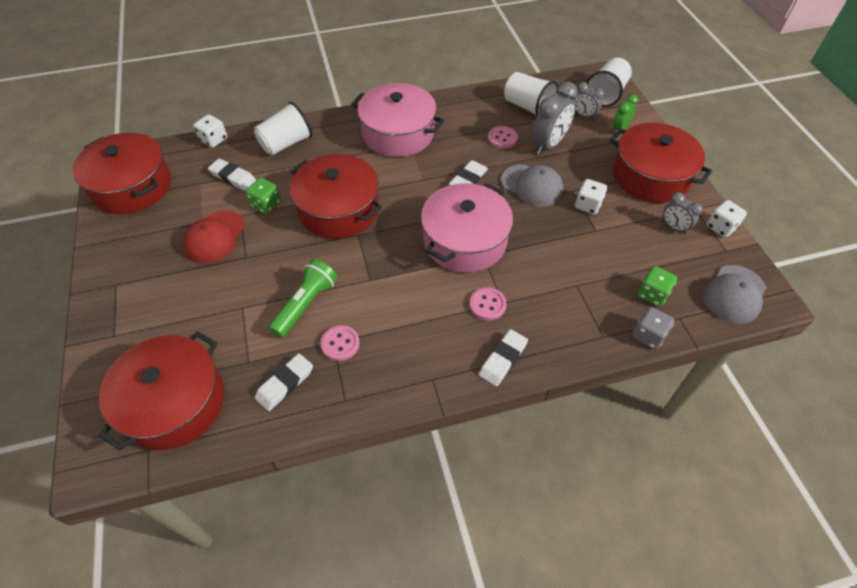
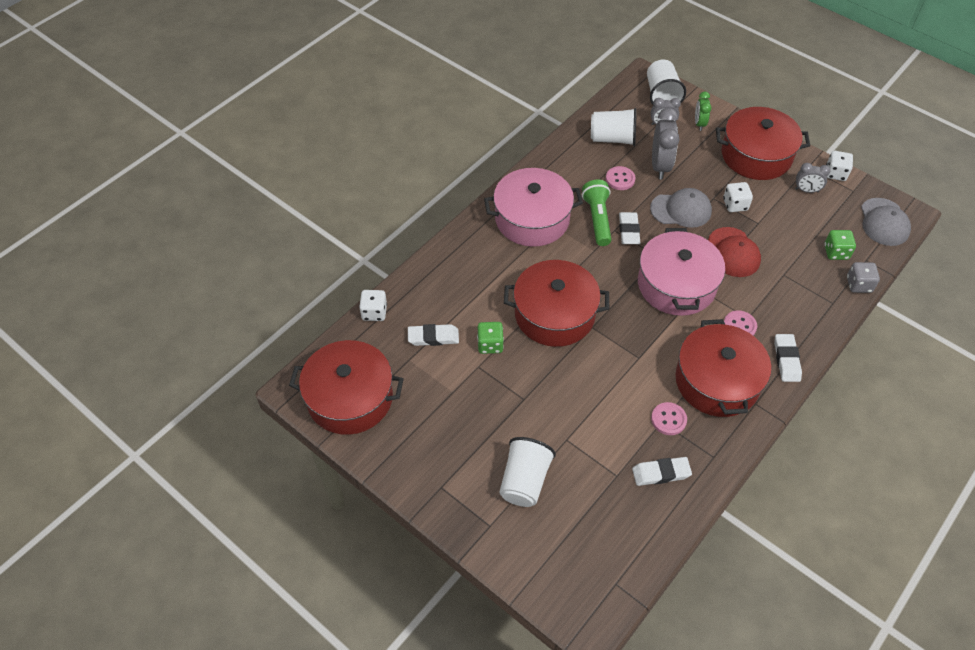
camera: 35 degrees left, 0 degrees up
(174, 403) = (596, 540): red pot -> red pot (717, 381)
(215, 237) = (479, 398): red cap -> red cap (733, 252)
(285, 384) = (661, 473): white eraser -> white eraser turned 75 degrees clockwise
(286, 144) = (445, 280): white cup -> white cup (524, 481)
(306, 304) = (612, 406): green flashlight -> green flashlight (597, 219)

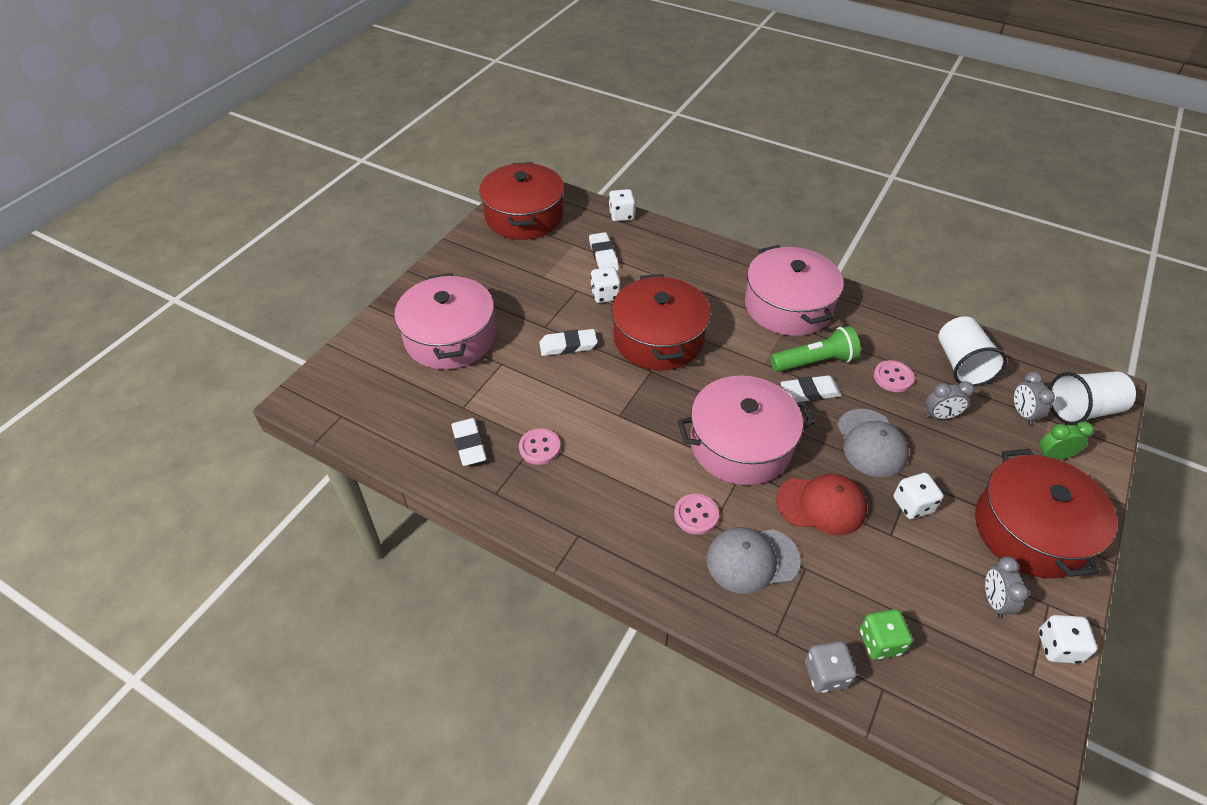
camera: 80 degrees right, 5 degrees down
(490, 344) = (605, 295): green dice -> white dice
(524, 481) = (450, 337): white cup -> pink pot
(660, 166) = (940, 416): grey clock -> grey clock, size x0.57
(717, 381) = (603, 493): red pot -> none
(733, 252) = (821, 505): red cap -> red cap turned 150 degrees counterclockwise
(786, 360) = (655, 571): white eraser -> white eraser (568, 345)
(884, 222) = (983, 724): grey cap -> grey cap (752, 560)

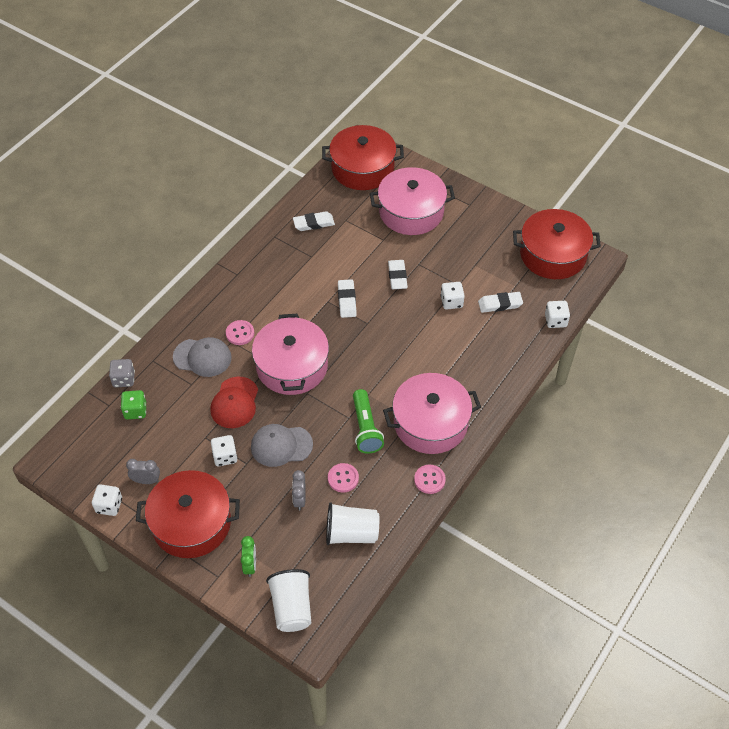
camera: 95 degrees right, 5 degrees up
(539, 447) = (306, 258): pink button -> pink button (429, 480)
(658, 338) = (400, 331): red pot -> red pot (362, 168)
(752, 560) = (202, 357): grey cap -> grey cap turned 105 degrees clockwise
(809, 392) = (334, 418): white eraser -> white eraser (347, 300)
(1022, 414) = (294, 560): grey clock -> none

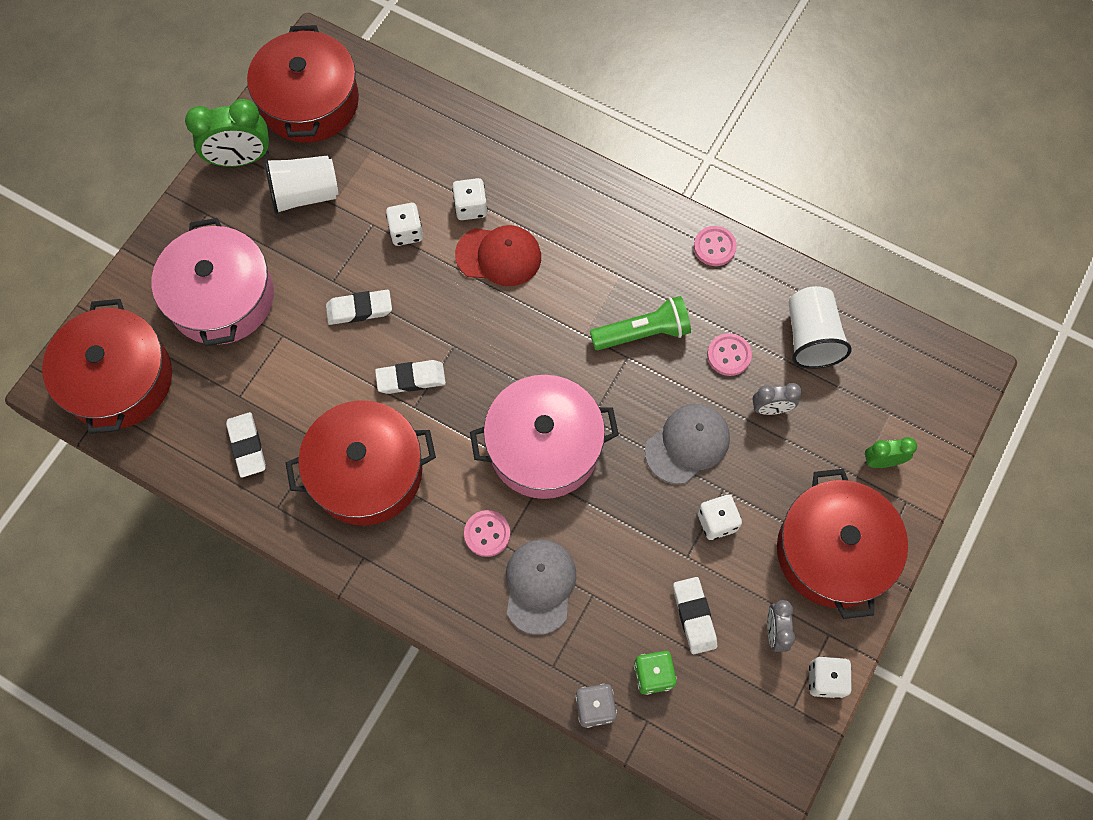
camera: 95 degrees left, 15 degrees up
(235, 403) = (620, 522): red cap -> red cap (499, 256)
(281, 446) = (687, 444): grey cap -> grey cap turned 120 degrees counterclockwise
(289, 277) = (366, 472): none -> red pot
(292, 607) = (931, 400): white cup -> white cup (305, 194)
(430, 423) = (624, 250): pink pot -> none
(500, 304) = (407, 168): white eraser -> white eraser (694, 616)
(509, 220) = (241, 159): none -> green clock
(555, 321) = (433, 99): white dice -> white dice (471, 207)

